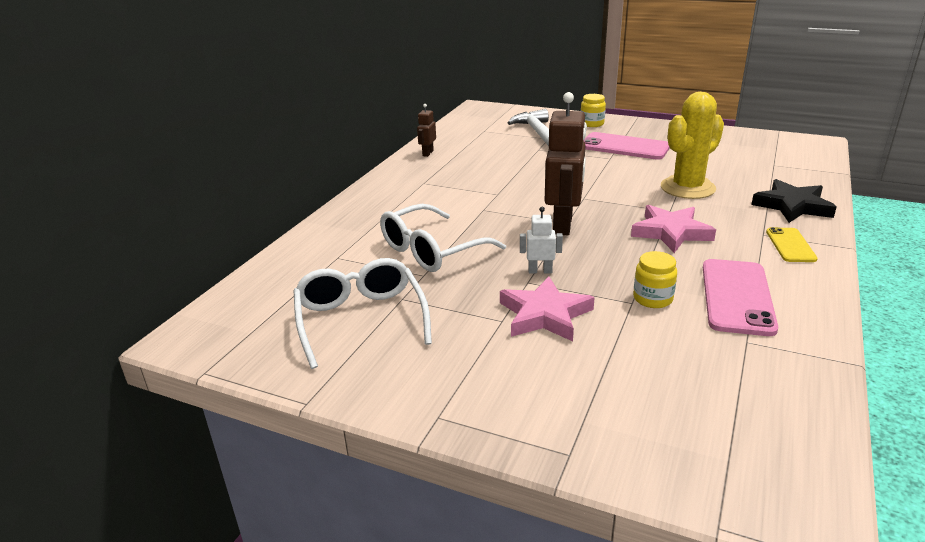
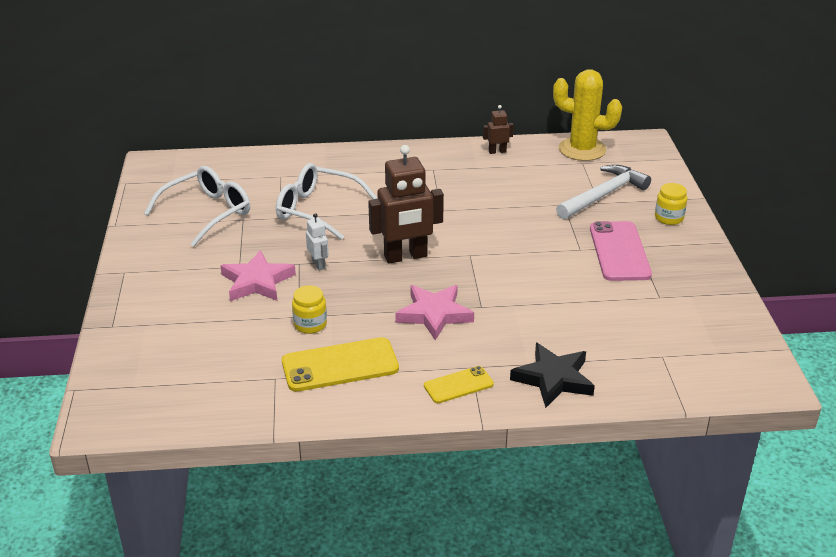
camera: 60 degrees right, 5 degrees up
(687, 188) = (543, 308): yellow cactus -> yellow cactus (582, 149)
(737, 297) = (340, 365): pink phone -> yellow phone

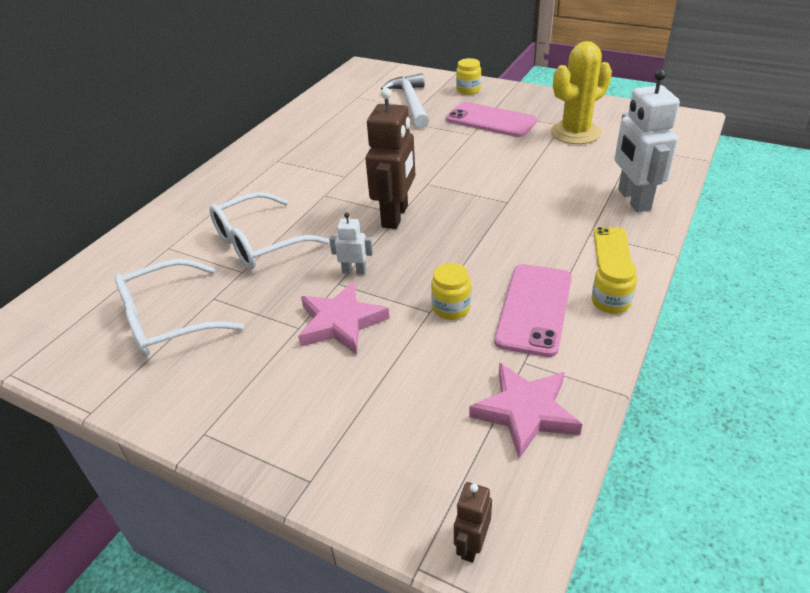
camera: 55 degrees left, 5 degrees up
(207, 213) = (167, 321): white glasses -> white glasses turned 105 degrees counterclockwise
(340, 365) = (534, 309): yellow phone -> pink phone
(380, 403) = (610, 302): none -> yellow jar
(434, 314) = (498, 228): pink star -> pink star (525, 412)
(497, 151) = (293, 124): brown robot -> brown robot (471, 545)
(553, 379) = (633, 200): black star -> white robot
(582, 149) = (339, 91): yellow cactus -> yellow cactus (575, 133)

